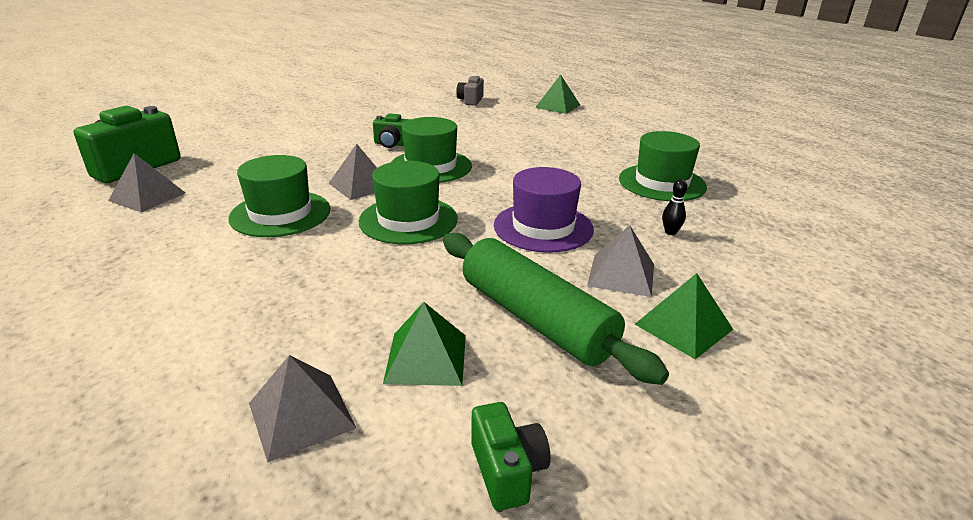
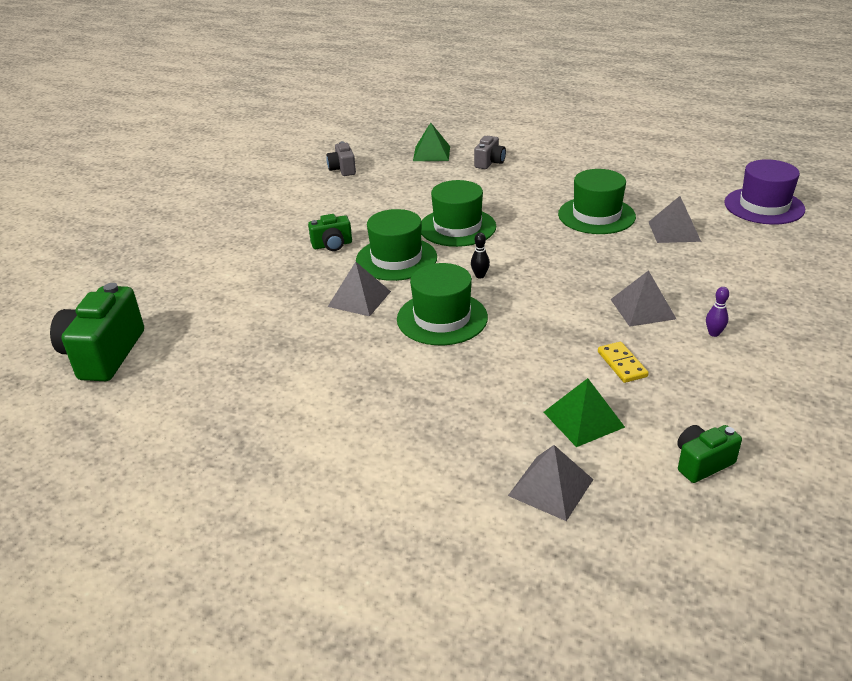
camera: 25 degrees left, 5 degrees up
(147, 196) = (174, 379): grey pyramid -> grey pyramid (674, 231)
(280, 213) = (326, 351): green hat -> green hat (457, 227)
(507, 471) = (702, 463): green camera -> green camera turned 75 degrees counterclockwise
(536, 319) = (622, 364): green rolling pin -> yellow domino
(543, 227) = (551, 288): purple hat -> purple hat (764, 206)
(602, 122) = (489, 162): none -> grey camera
(670, 232) = (643, 261): black bowling pin -> black bowling pin (480, 276)
(683, 326) = (714, 333): green pyramid -> purple bowling pin

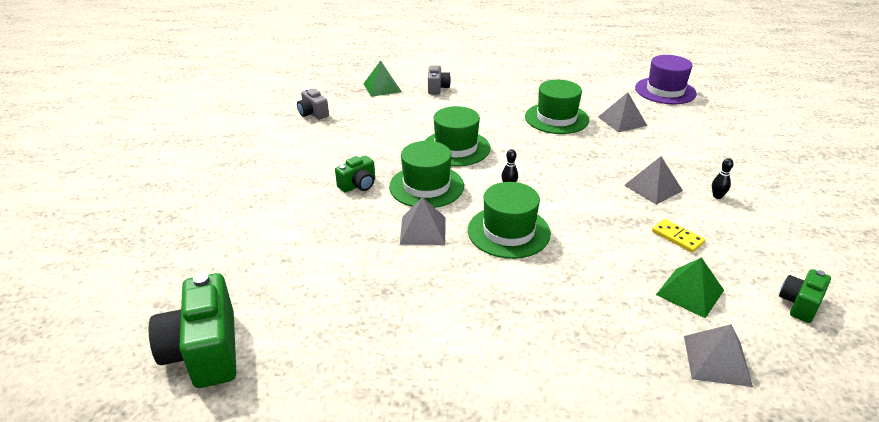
camera: 25 degrees left, 0 degrees up
(714, 333) = (717, 196): purple bowling pin -> black bowling pin

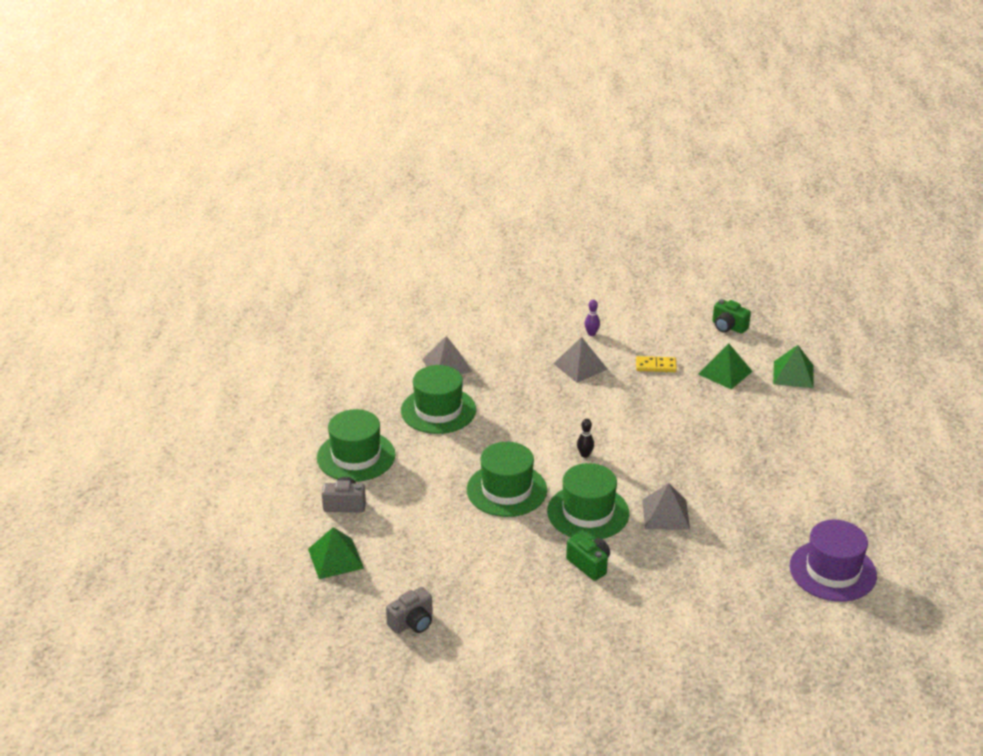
camera: 90 degrees left, 0 degrees up
(205, 351) = (855, 641): green camera -> none
(508, 232) = (660, 459): green hat -> green hat (356, 456)
(665, 91) = (375, 325): purple hat -> purple hat (832, 571)
(677, 237) = (656, 366): yellow domino -> yellow domino turned 45 degrees clockwise
(717, 196) = (591, 334): black bowling pin -> purple bowling pin
(717, 360) = (793, 374): grey pyramid -> green pyramid

